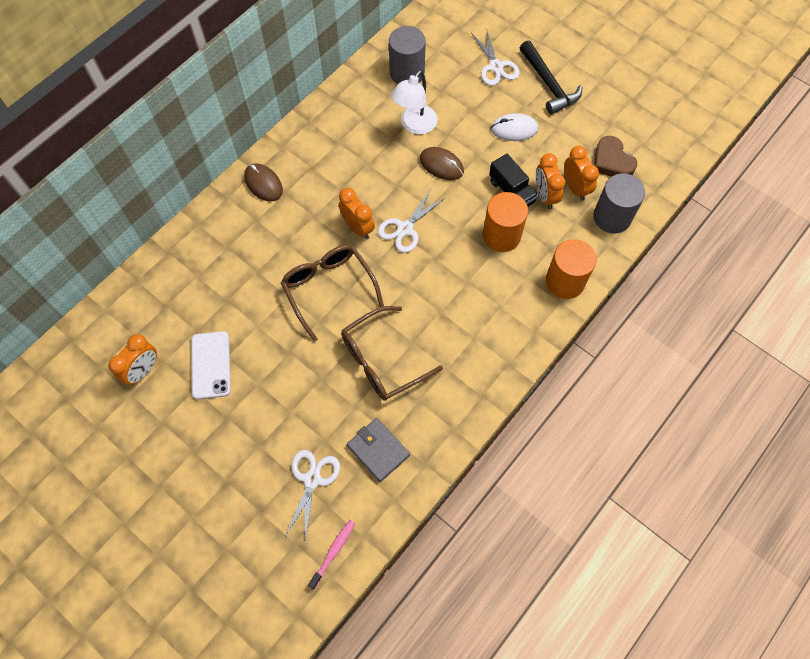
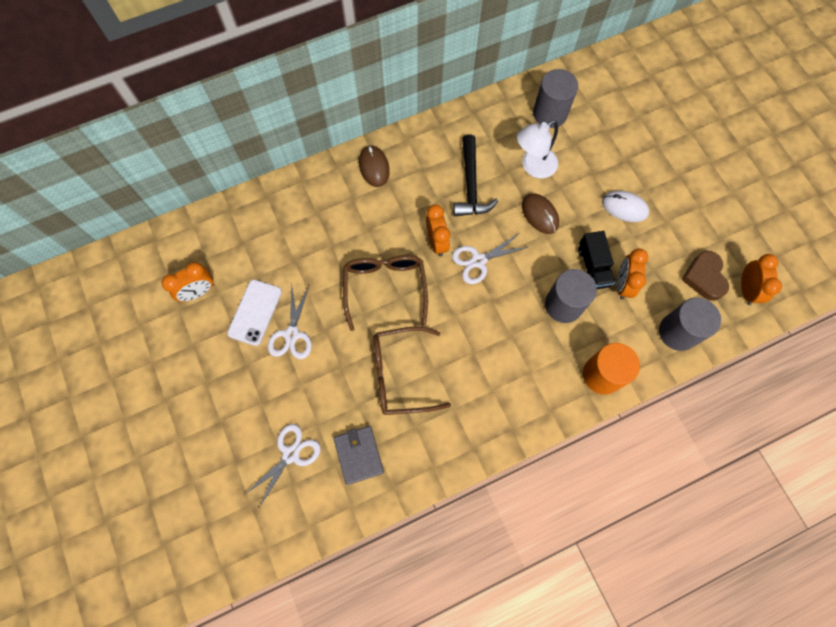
camera: 25 degrees right, 5 degrees up
(333, 552) = (278, 528): pink toothbrush -> none
(496, 66) = (636, 140): white scissors -> white scissors (292, 334)
(501, 235) = (563, 305): orange cylinder -> grey cylinder
(548, 84) = (679, 177): black hammer -> black hammer (471, 185)
(575, 188) = (655, 288): orange clock -> orange clock (746, 289)

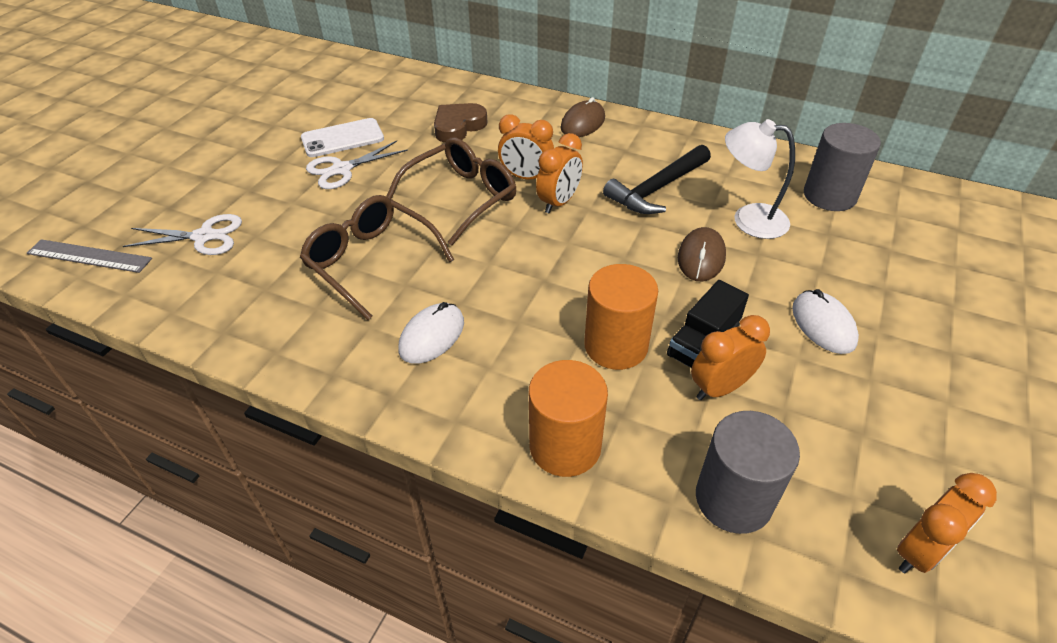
camera: 50 degrees right, 25 degrees down
(198, 292) = (329, 102): orange clock -> orange clock (526, 177)
(249, 532) = (89, 256): none -> grey ruler
(359, 455) = (242, 283): grey wallet -> none
(478, 261) = (578, 243): white scissors -> none
(486, 383) = (432, 336): none -> white mouse
(563, 305) = (616, 345): grey cylinder -> orange cylinder
(704, 277) = (858, 478): brown heart -> brown heart (458, 126)

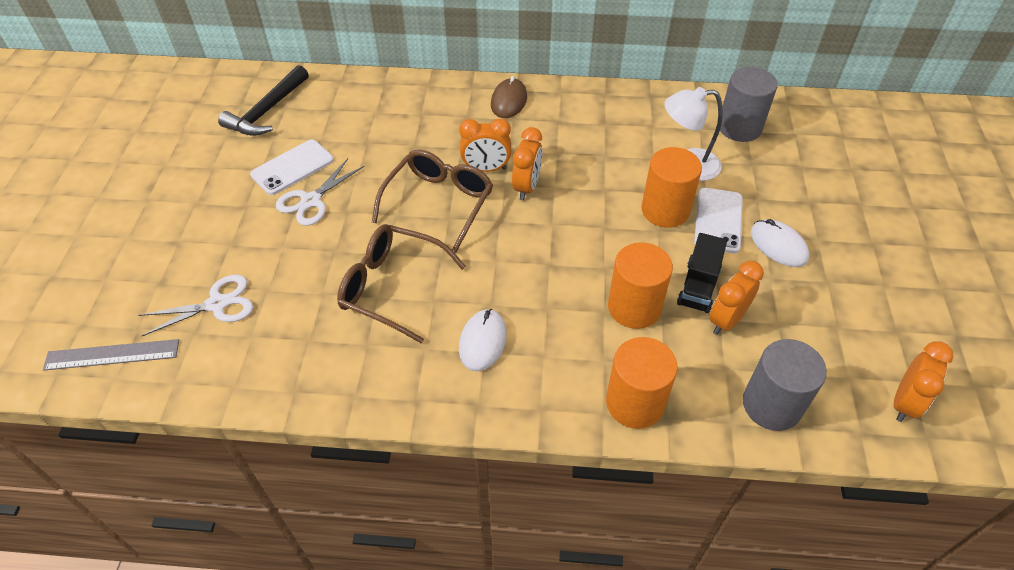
camera: 20 degrees left, 5 degrees up
(458, 126) = (397, 130): brown heart -> none
(657, 189) = (602, 154): black hammer -> black hammer (267, 111)
(701, 257) = (665, 210): brown mouse -> orange cylinder
(759, 281) = (718, 220): none -> white phone

